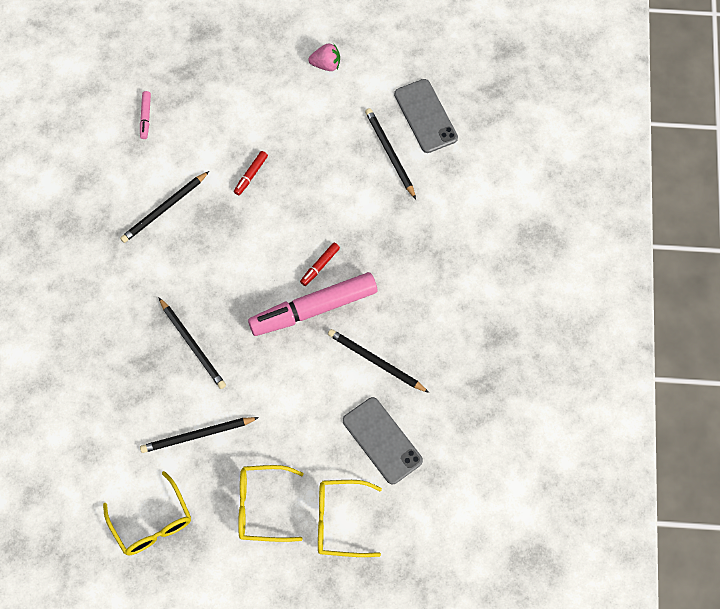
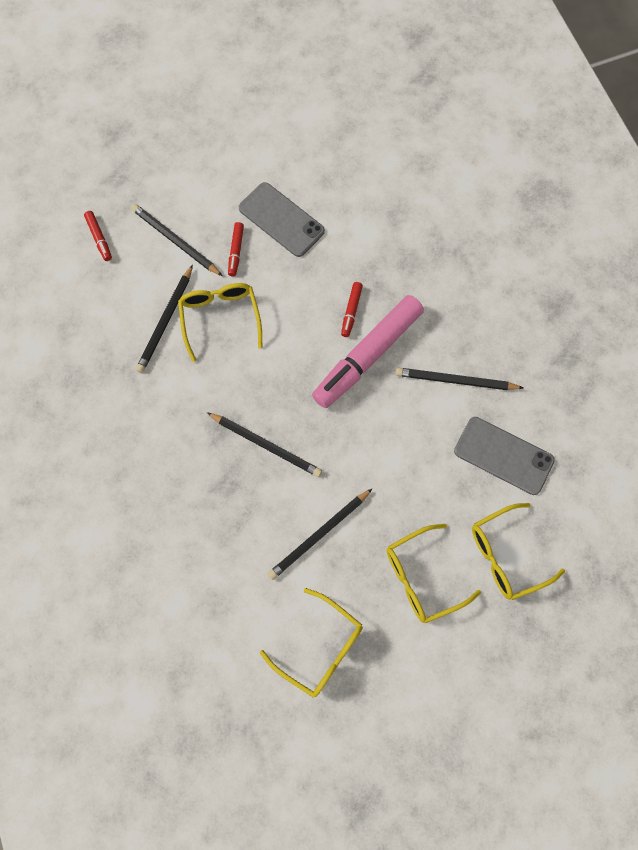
camera: 25 degrees left, 5 degrees up
(145, 117) = (99, 238): pink marker -> red marker
(209, 226) = (220, 319): none -> yellow glasses
(326, 64) = (254, 116): pink strawberry -> none
(390, 153) = (360, 175): black pencil -> black pencil (175, 241)
(425, 116) = (375, 126): grey phone -> grey phone (281, 220)

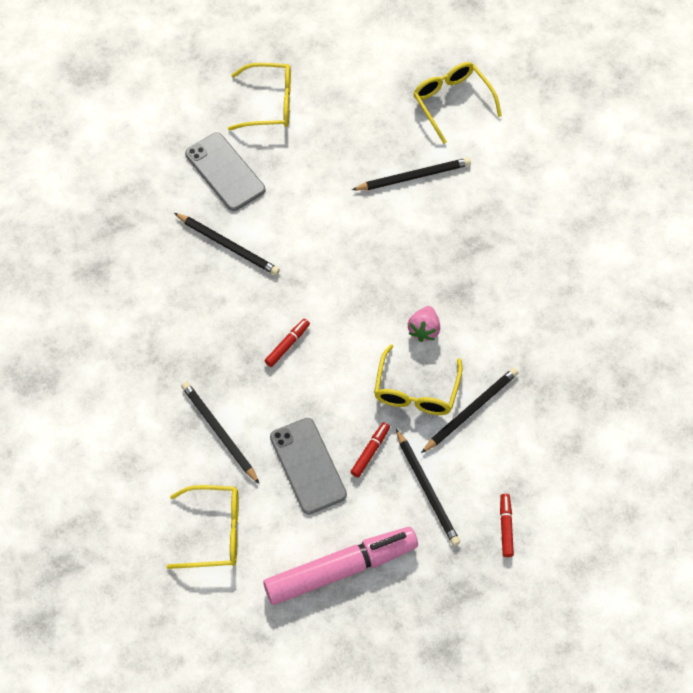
camera: 155 degrees left, 10 degrees down
(238, 377) = (424, 330): none -> pink strawberry
(266, 445) = (425, 262): black pencil -> black pencil (219, 432)
(367, 356) = (295, 299): pink marker -> pink marker (341, 569)
(423, 577) = (345, 115): yellow glasses -> yellow glasses (213, 532)

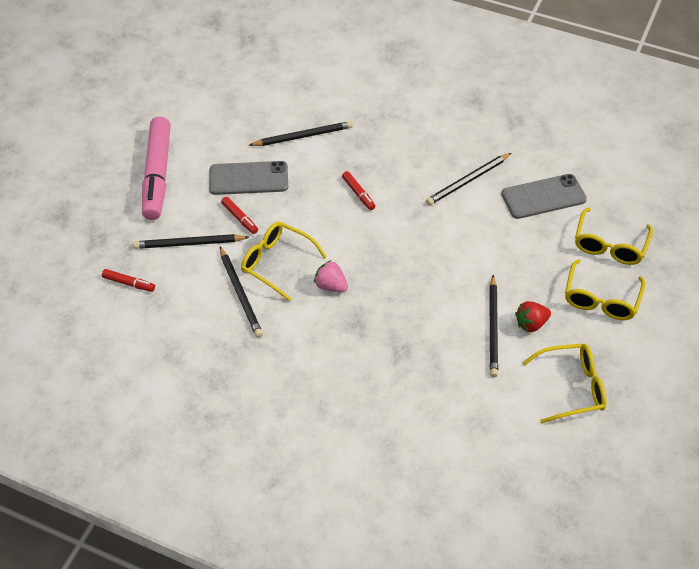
camera: 110 degrees right, 10 degrees down
(213, 532) = (227, 115): yellow glasses -> yellow glasses (601, 298)
(395, 147) = (531, 324): none -> red strawberry

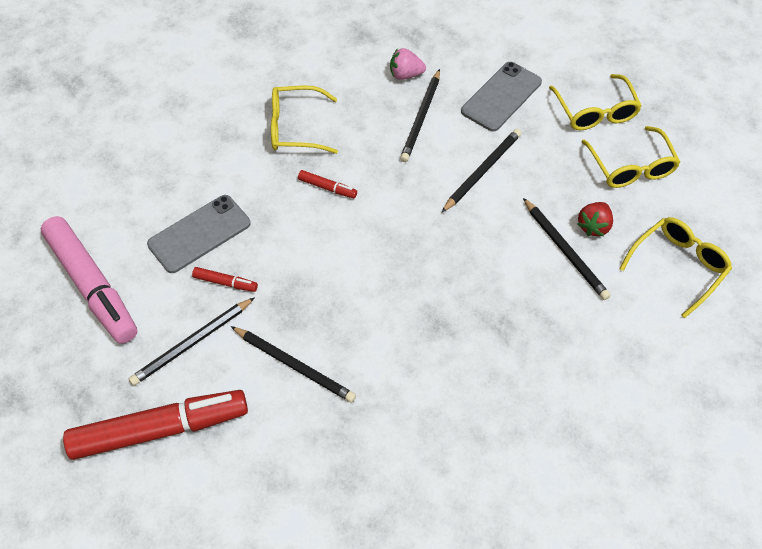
camera: 35 degrees left, 5 degrees up
(129, 283) = (160, 429): red marker -> red marker, size x2.42
(277, 263) = (306, 308): yellow glasses -> yellow glasses (296, 128)
(303, 136) = (220, 157): black pencil -> black pencil (482, 171)
(331, 286) = (380, 300): pink strawberry -> pink strawberry (405, 75)

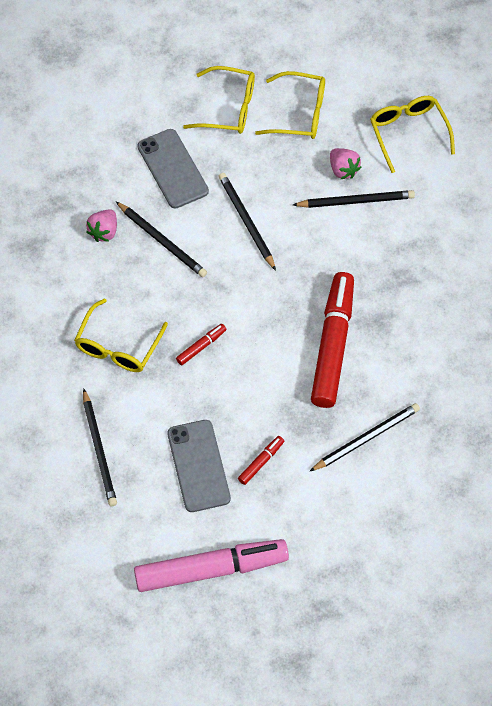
camera: 65 degrees left, 5 degrees up
(160, 429) = (378, 556): red marker -> red marker (333, 345)
(192, 343) = (309, 507): black pencil -> black pencil (99, 450)
(593, 226) = (343, 169): red strawberry -> pink strawberry

